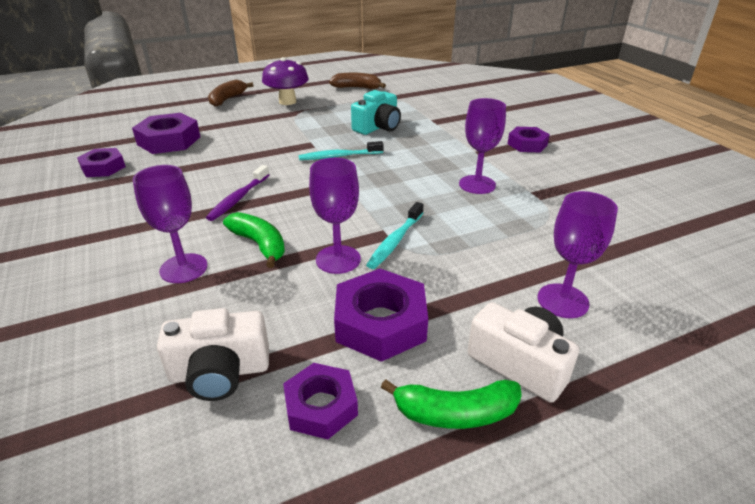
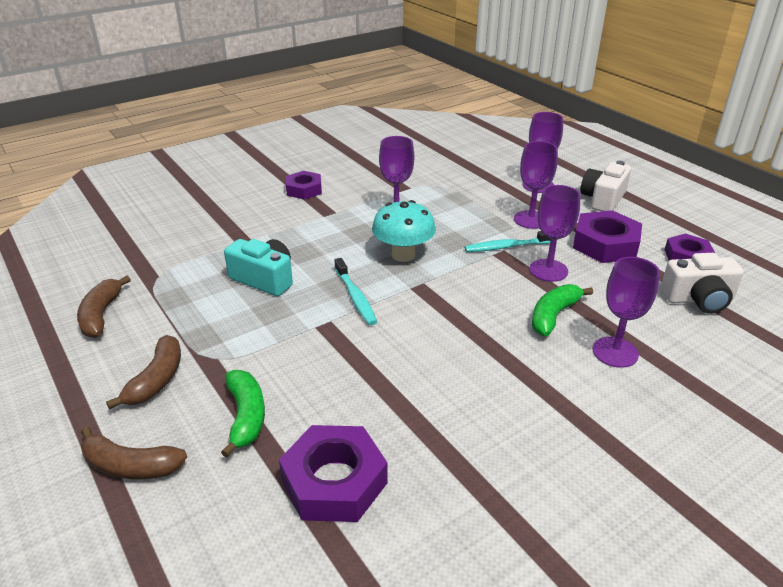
camera: 100 degrees left, 0 degrees up
(103, 167) = (450, 528): purple nut -> none
(220, 372) = (698, 299): white camera -> white camera turned 105 degrees clockwise
(238, 198) = (480, 351): purple toothbrush -> none
(287, 102) = (156, 380): purple mushroom -> brown banana
(395, 181) = (403, 255): none -> turquoise mushroom
(395, 241) = (507, 247): turquoise toothbrush -> turquoise toothbrush turned 150 degrees clockwise
(455, 413) = (653, 217): green banana -> green banana (246, 416)
(456, 271) = (530, 220): none -> purple goblet

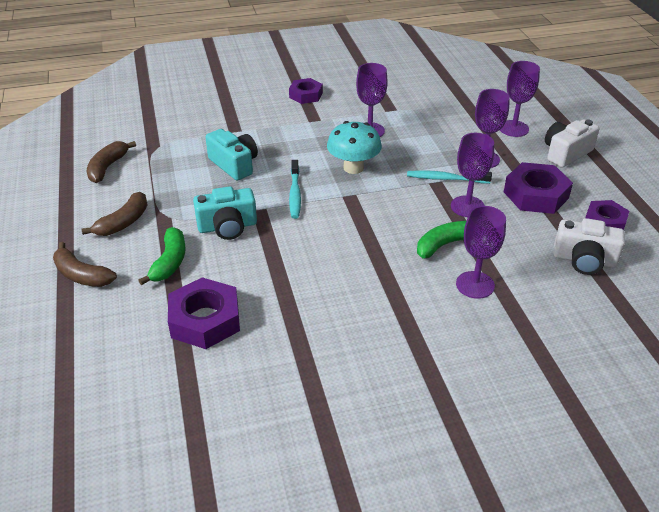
camera: 20 degrees right, 5 degrees up
(296, 353) = (227, 227): none -> turquoise camera

